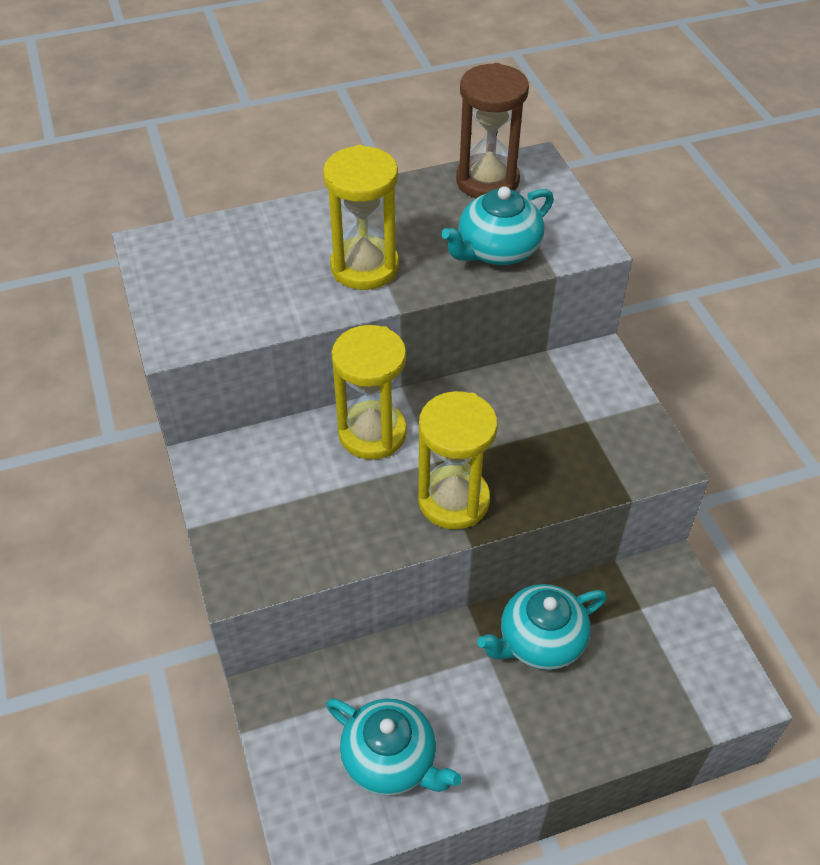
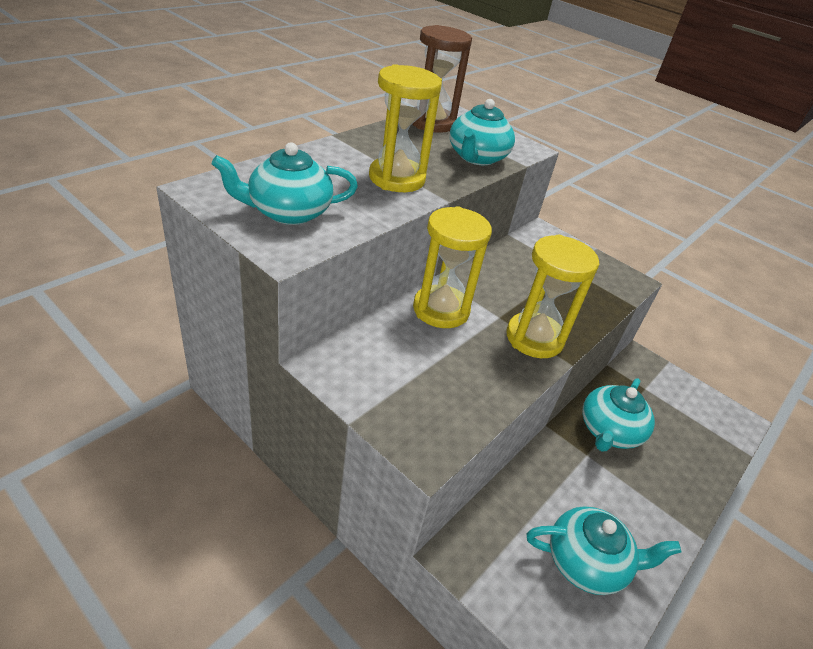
camera: 35 degrees left, 10 degrees down
(211, 292) = (288, 212): none -> turquoise teapot

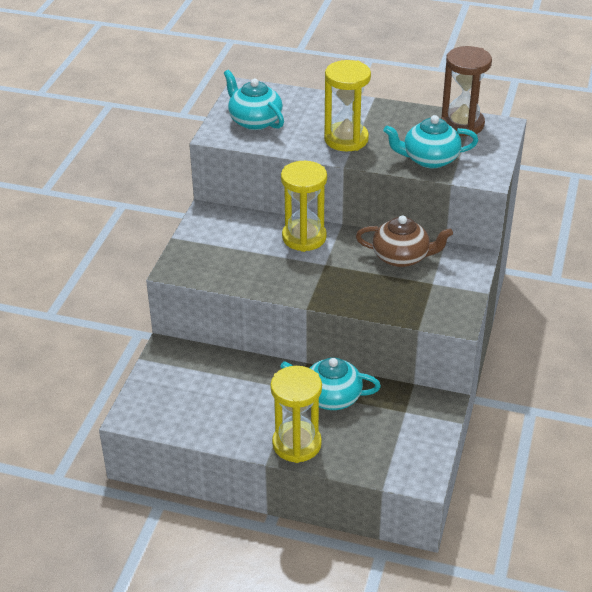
camera: 70 degrees right, 0 degrees up
(518, 266) = (402, 257): none -> brown teapot
(534, 338) = (317, 285): yellow hourglass -> yellow hourglass (296, 444)
(587, 562) = (201, 406): turquoise teapot -> none

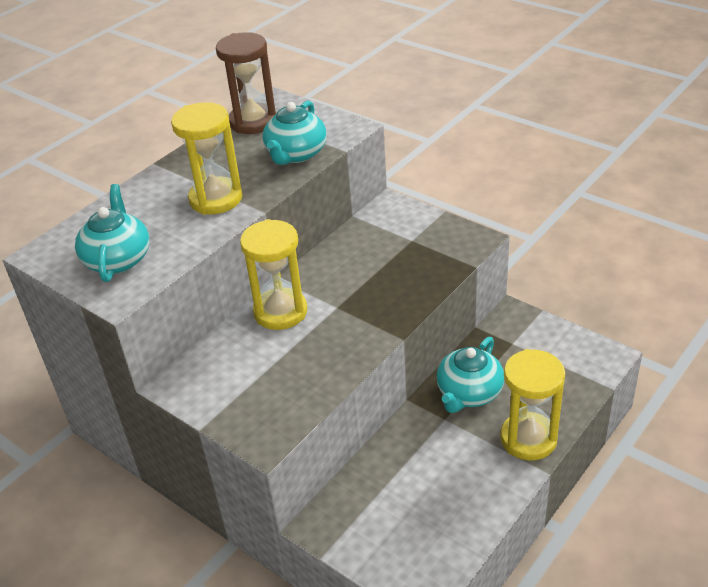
camera: 65 degrees left, 0 degrees up
(254, 121) = (118, 259): turquoise teapot -> turquoise teapot turned 105 degrees clockwise
(402, 257) = (359, 249): brown teapot -> none

